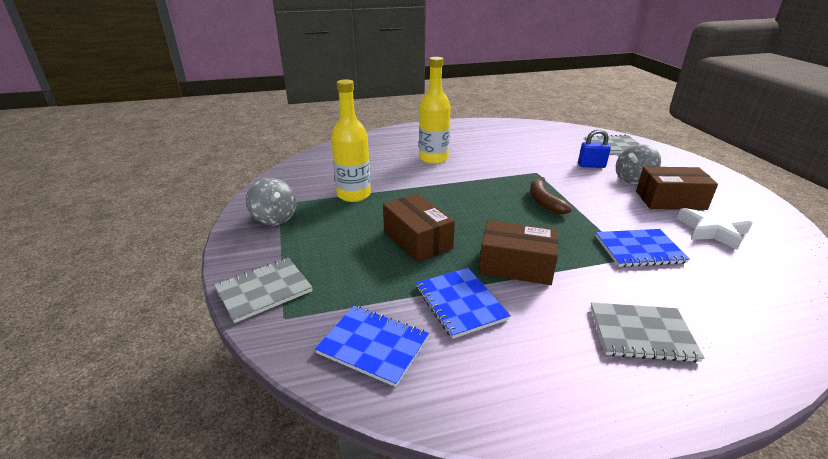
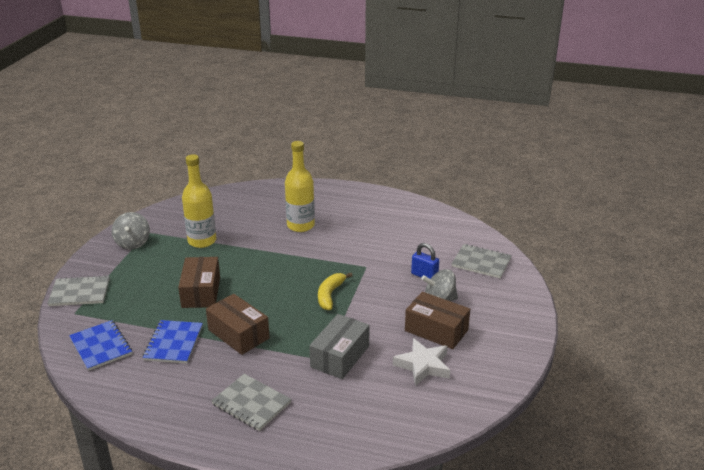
camera: 30 degrees right, 0 degrees up
(544, 202) = (330, 295): brown banana -> yellow banana
(639, 249) = (340, 356): blue notebook -> grey box

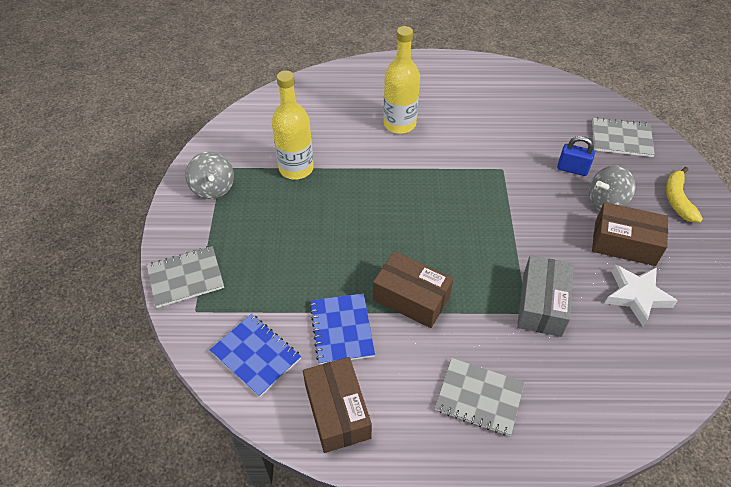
camera: 15 degrees left, 20 degrees up
(201, 292) = (335, 245): brown box -> brown box (337, 411)
(330, 295) = (485, 218): yellow banana -> yellow banana (677, 200)

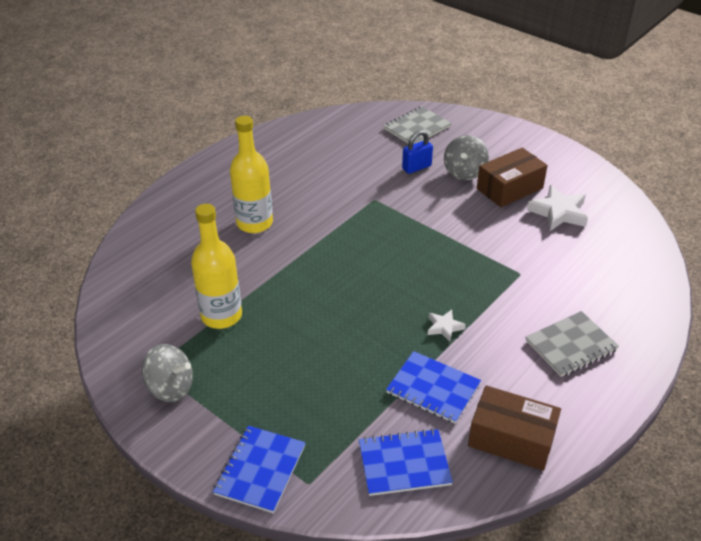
camera: 50 degrees left, 10 degrees down
(185, 278) = (260, 470): grey notebook -> blue notebook
(411, 298) = (444, 327): brown box -> white star
(541, 304) = (521, 261): grey box -> none
(677, 200) = (499, 141): yellow banana -> none

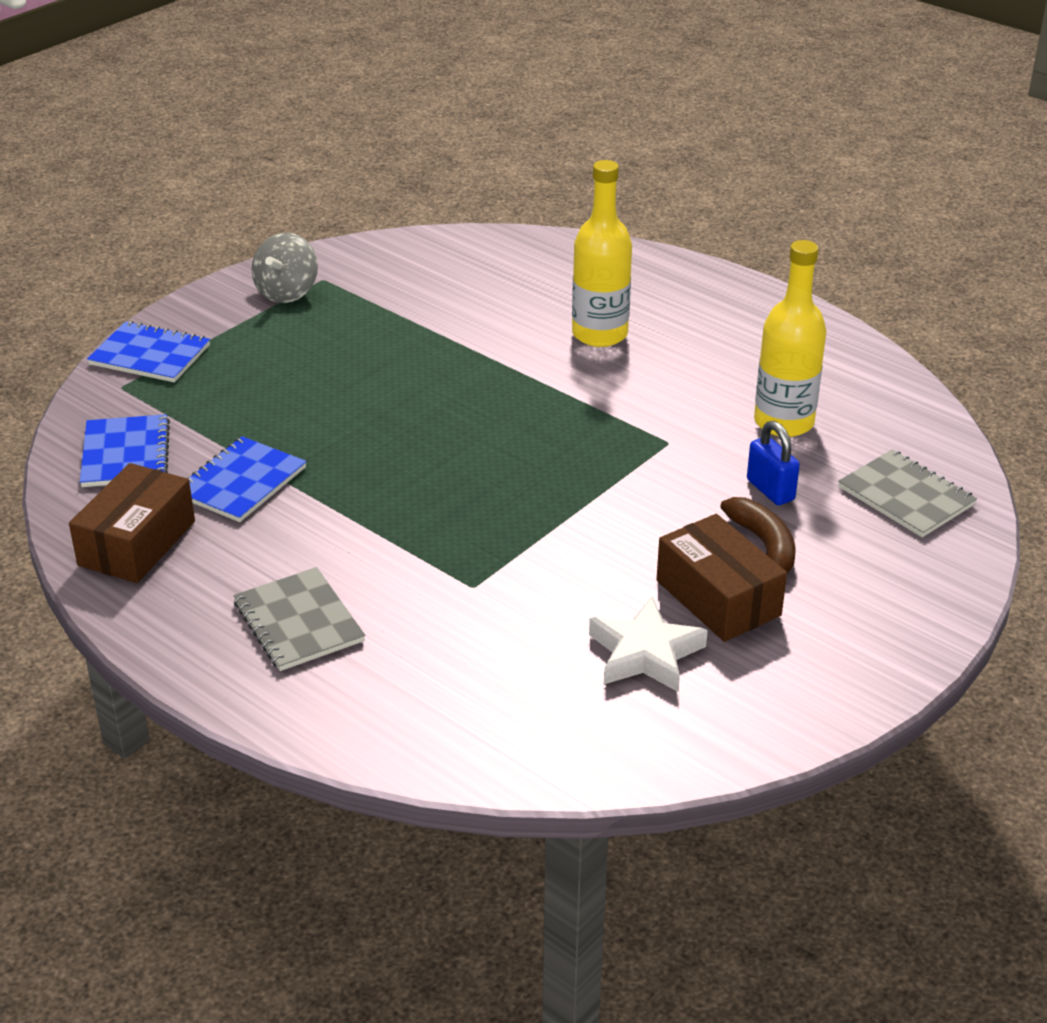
camera: 90 degrees right, 5 degrees down
(221, 316) = (404, 318): yellow bottle -> yellow bottle (783, 422)
(444, 327) = (357, 498): white star -> none
(464, 172) = (764, 545): grey spinning top -> brown banana

